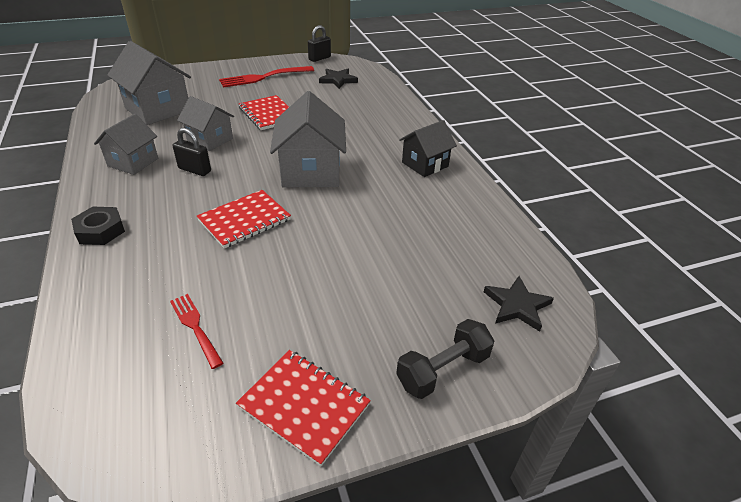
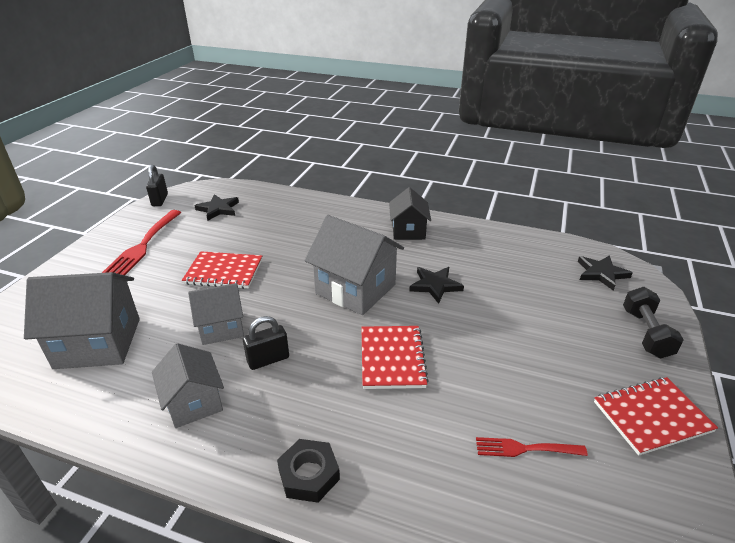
camera: 50 degrees left, 5 degrees down
(361, 207) = (435, 285): none -> black star

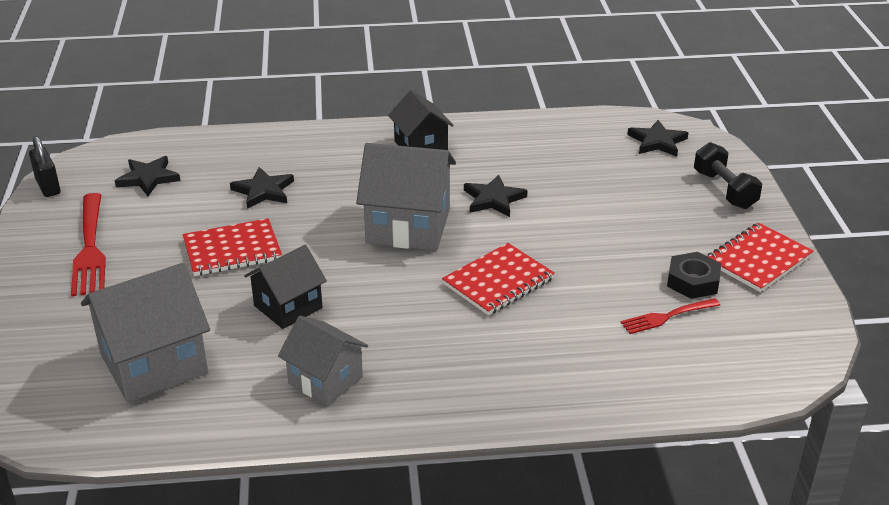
camera: 25 degrees left, 0 degrees up
(221, 328) = (288, 307): grey house -> black house
(268, 359) = (369, 320): black padlock -> none
(279, 235) = (263, 191): none -> black star
(309, 475) = (491, 396): black nut -> black nut (693, 281)
(392, 358) = (498, 281): red notebook -> red notebook turned 75 degrees clockwise

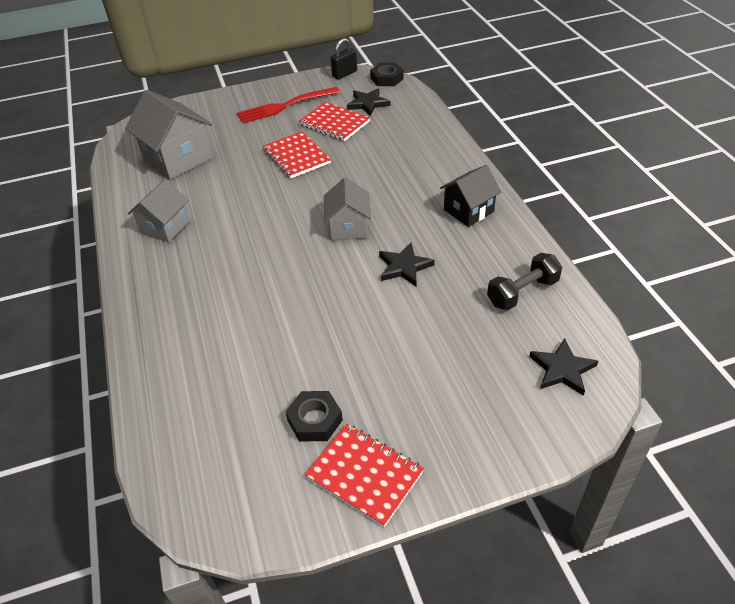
camera: 80 degrees right, 10 degrees up
(96, 155) = (387, 78): none -> black nut
(263, 191) = (371, 151): black star -> none
(288, 307) = (239, 194): black house -> none
(408, 226) = (348, 227): grey house -> grey house, size x0.63
(498, 281) = (287, 289): red notebook -> red notebook (334, 123)
(667, 316) = (258, 405): red fork -> none
(724, 190) = (489, 437): black dumbbell -> black dumbbell (522, 292)

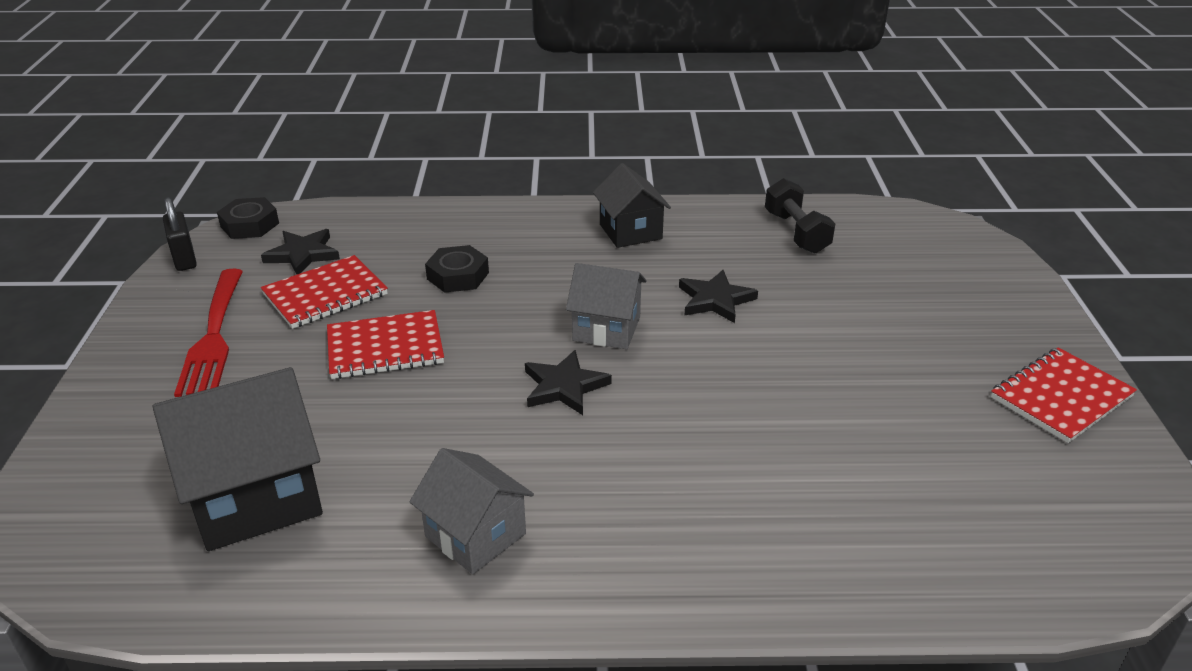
camera: 75 degrees left, 10 degrees down
(178, 158) = (255, 496): grey house -> black house
(314, 420) = (975, 422): black nut -> black nut (458, 276)
(562, 369) = (919, 239): black star -> black star (564, 386)

